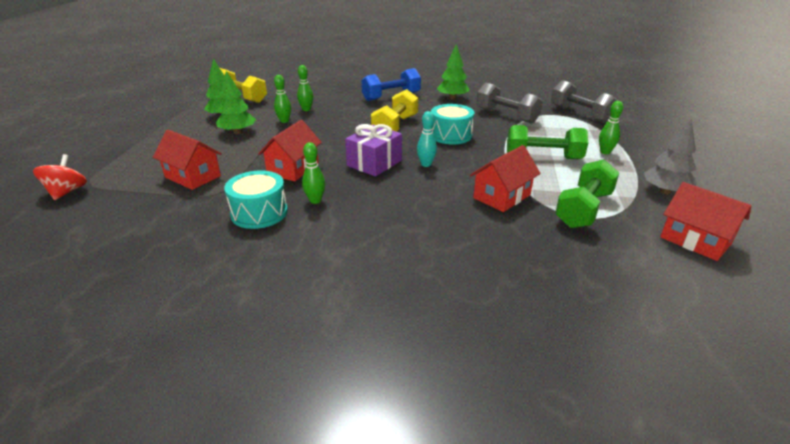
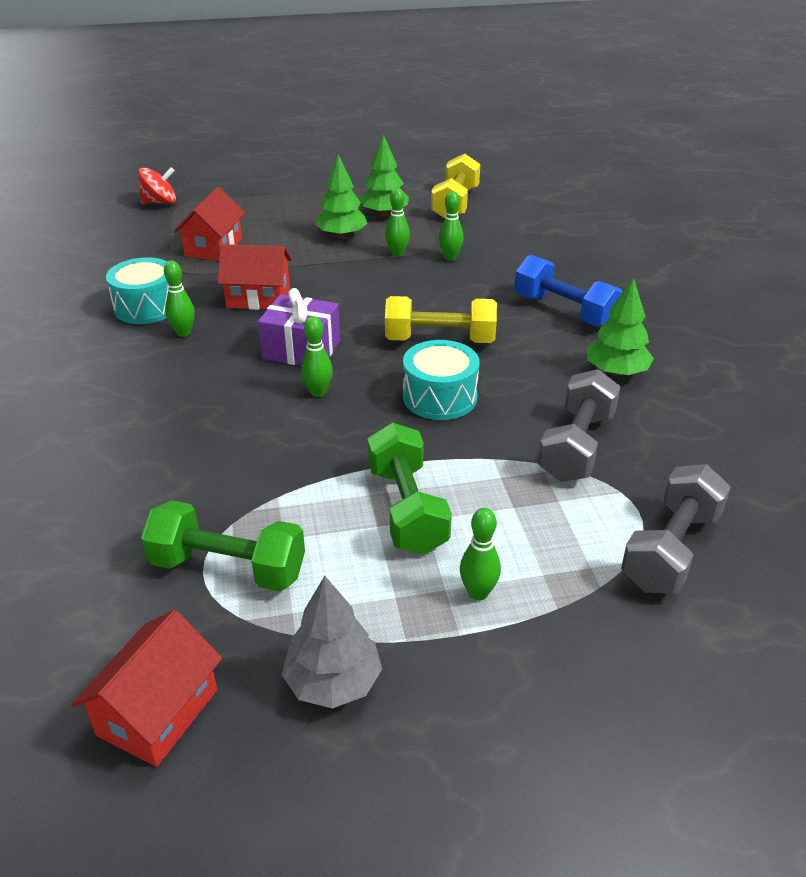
camera: 70 degrees right, 5 degrees up
(426, 164) = (318, 392): turquoise bowling pin -> green bowling pin
(502, 196) = (243, 477): red house -> none

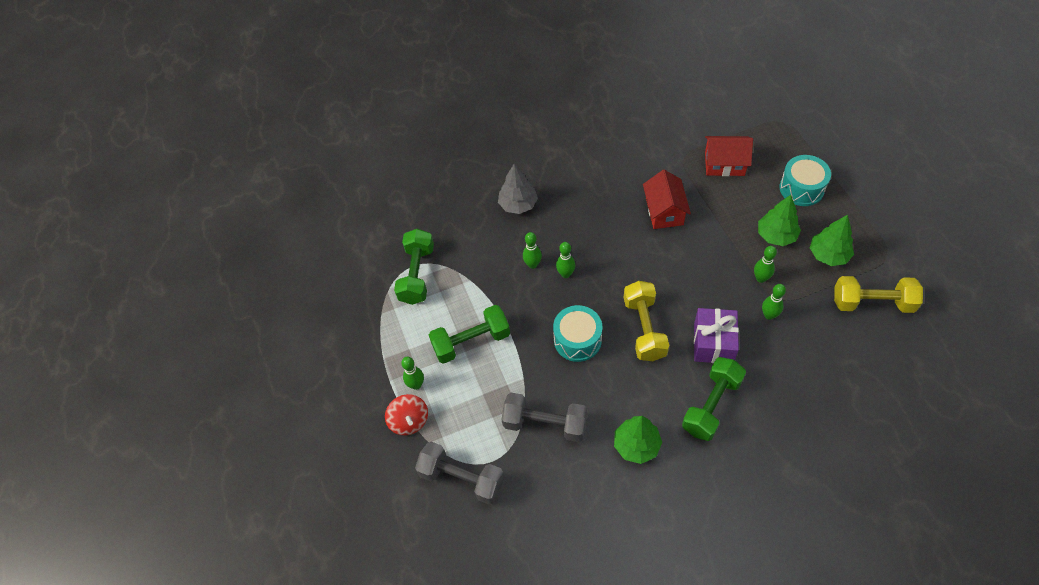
camera: 85 degrees right, 20 degrees up
(147, 307) = (633, 157): turquoise drum -> turquoise drum (801, 188)
(158, 712) = (336, 276): red house -> none
(160, 202) = (781, 108): red spinning top -> red spinning top (409, 421)
(183, 333) = (609, 186): green bowling pin -> green bowling pin (532, 264)
(301, 350) = (609, 253): purple gift -> purple gift (713, 343)
(333, 682) = (357, 335): grey tree -> grey tree (518, 204)
(564, 311) = (711, 405): blue dumbbell -> green dumbbell

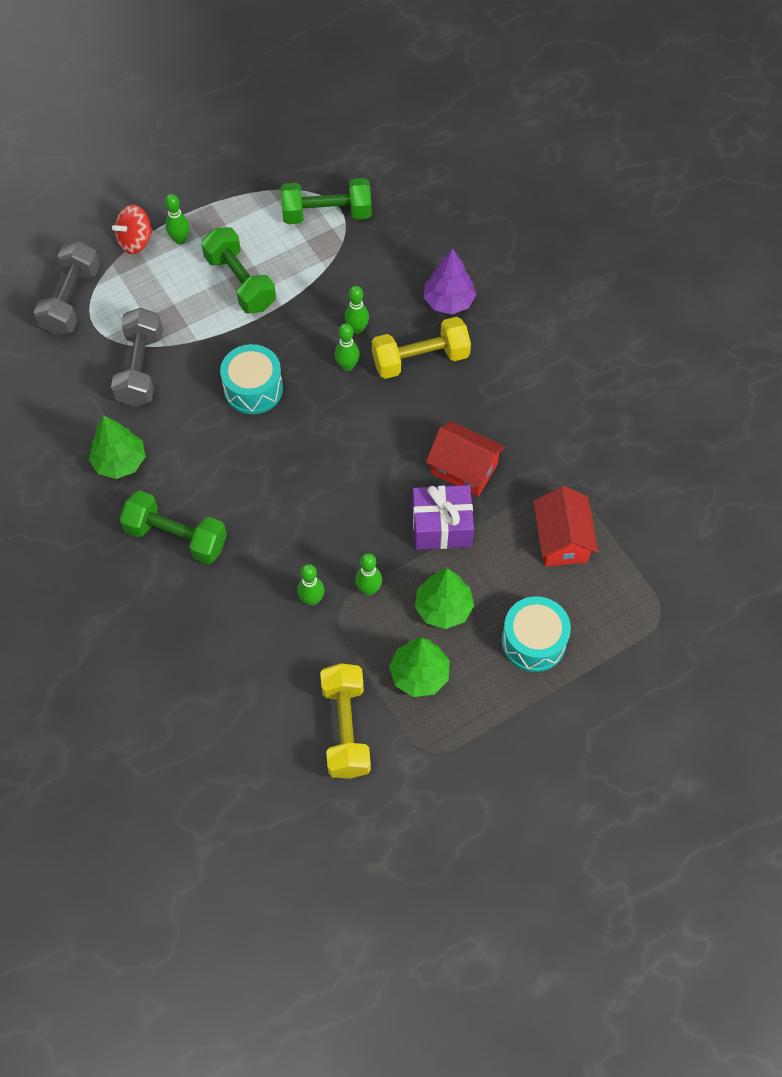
camera: 75 degrees right, 5 degrees up
(518, 204) = (449, 301): grey tree -> purple tree
(644, 329) = (276, 458): yellow dumbbell -> yellow dumbbell (420, 359)
(664, 211) = (464, 469): red house -> red house turned 45 degrees clockwise
(713, 343) = (263, 536): purple gift -> purple gift (441, 526)

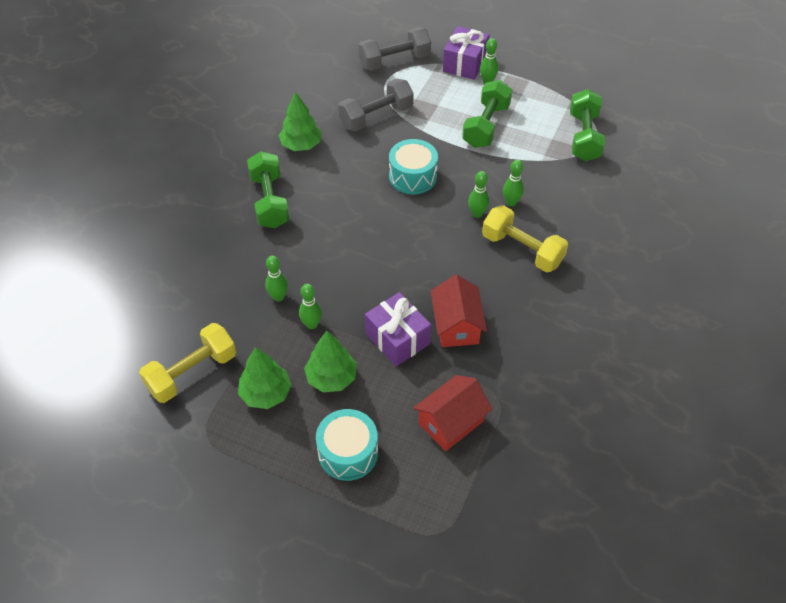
camera: 55 degrees right, 10 degrees down
(135, 241) = (465, 64): red spinning top -> purple gift
(327, 214) = (584, 137): green dumbbell -> green dumbbell turned 45 degrees clockwise
(449, 301) = (585, 239): purple tree -> none

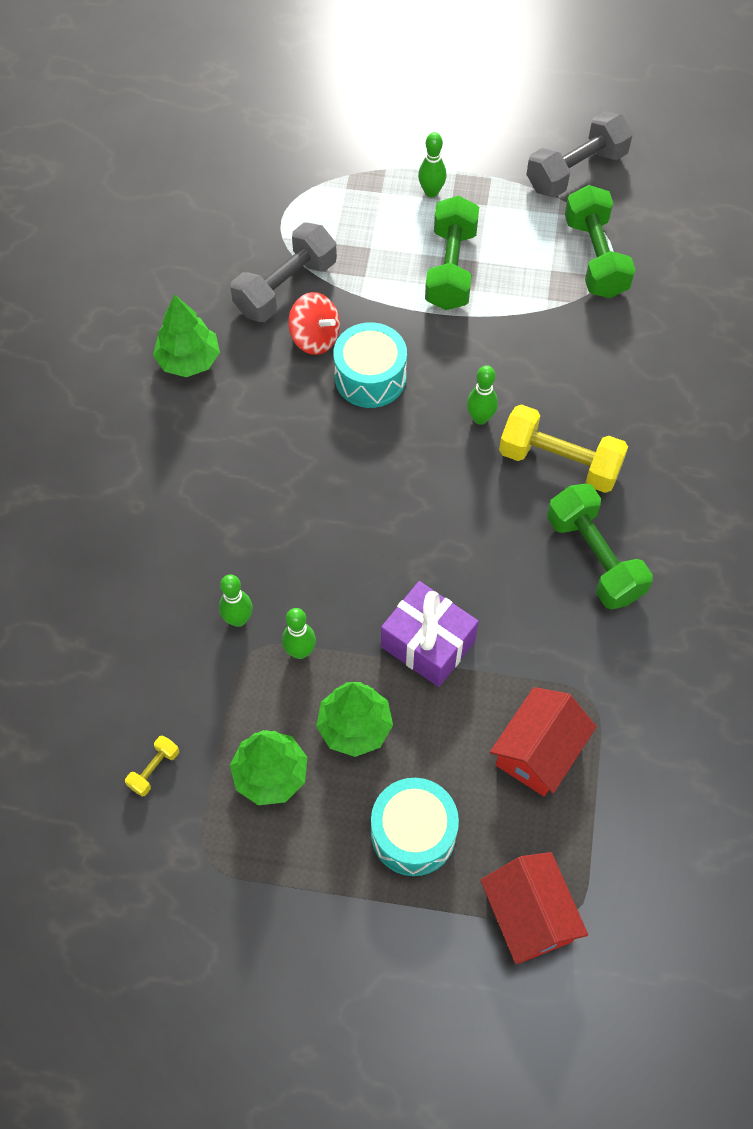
camera: 15 degrees left, 10 degrees up
(192, 373) = (154, 769): yellow dumbbell -> yellow dumbbell, size x0.45
(269, 201) = (173, 466): green dumbbell -> green dumbbell (594, 558)
(385, 148) = (315, 338): none -> red spinning top
(394, 61) = (283, 184): grey dumbbell -> grey dumbbell (576, 171)
(456, 325) = (503, 603): red house -> red house (529, 915)
(465, 64) = (389, 167): purple gift -> none
(511, 202) = (522, 389): green bowling pin -> none

